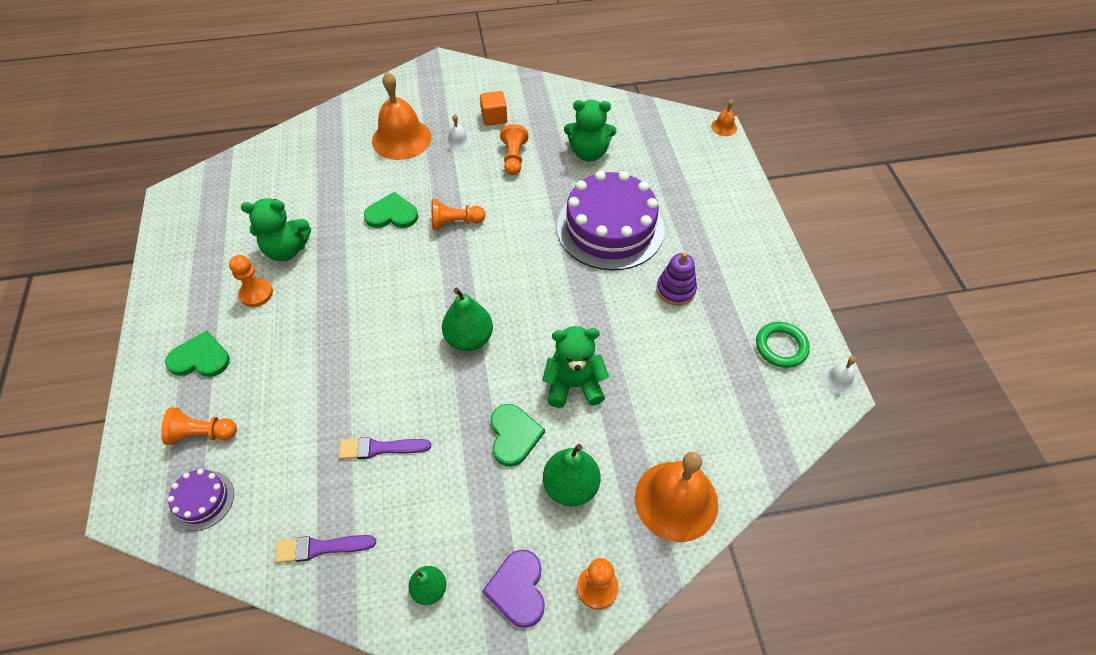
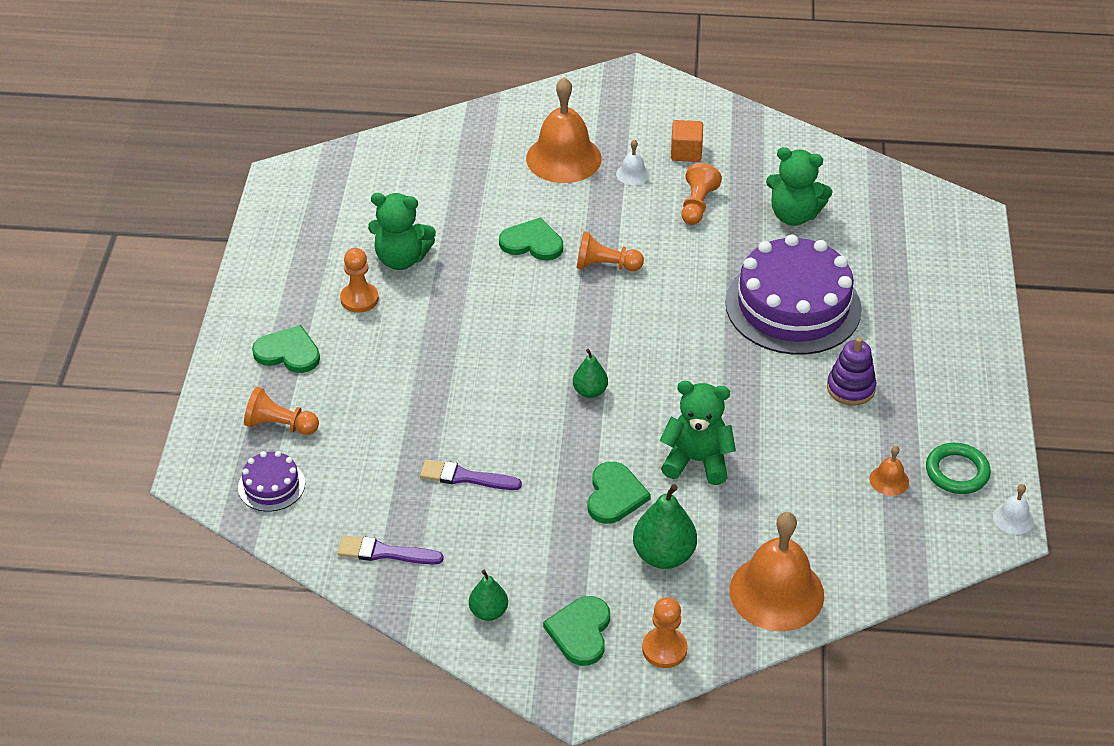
camera: 15 degrees right, 10 degrees down
(469, 339) = (590, 391): green pear -> green pear, size x0.60
(518, 589) = (580, 632): purple heart -> green heart
(724, 127) = (982, 215): orange bell -> orange bell (889, 480)

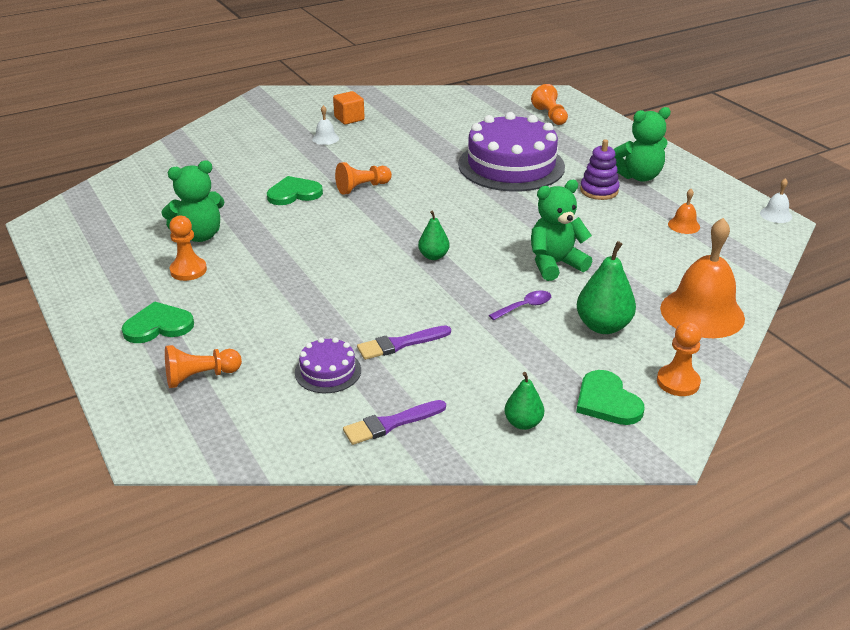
camera: 35 degrees left, 10 degrees down
(271, 485) = (236, 422): purple cake -> purple cake (328, 371)
(563, 158) = (266, 145): orange bell -> none
(614, 495) = (525, 307): green heart -> purple spoon
(697, 205) = (388, 139): orange pawn -> orange pawn (550, 116)
(794, 215) = (455, 125): green teddy bear -> green teddy bear (638, 176)
(957, 472) = (714, 206): green ring -> none

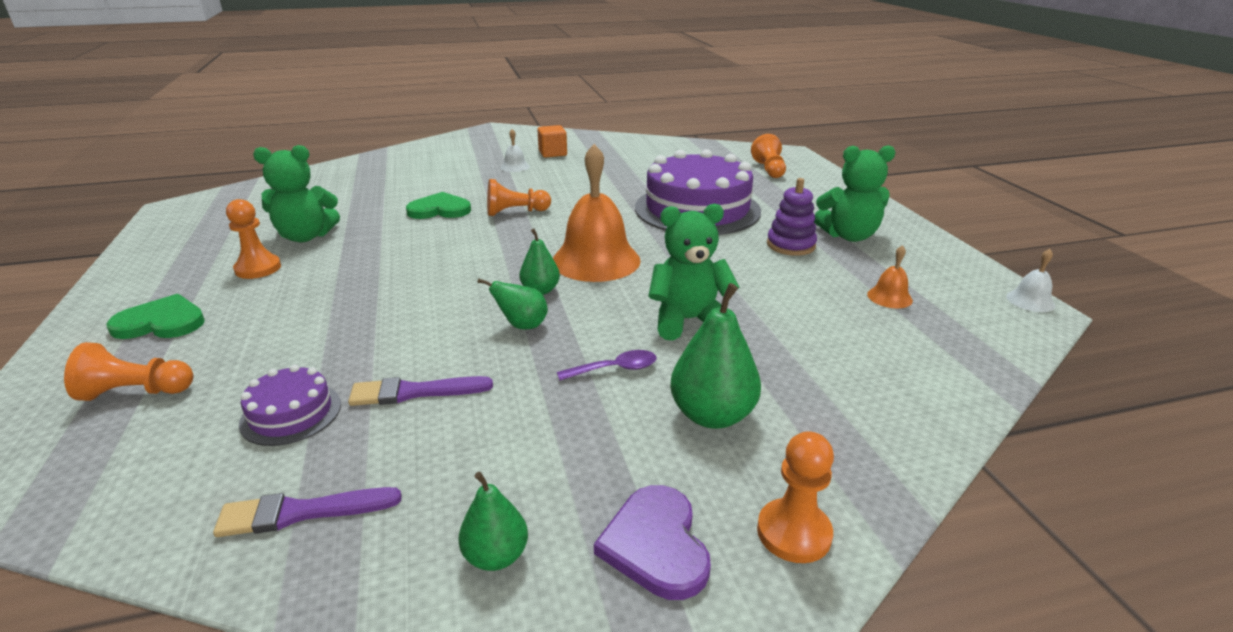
camera: 15 degrees right, 5 degrees down
(440, 286) = (522, 326): none -> green pear
(607, 401) = (656, 544): green heart -> purple heart
(702, 313) = (877, 420): orange bell -> orange bell (596, 260)

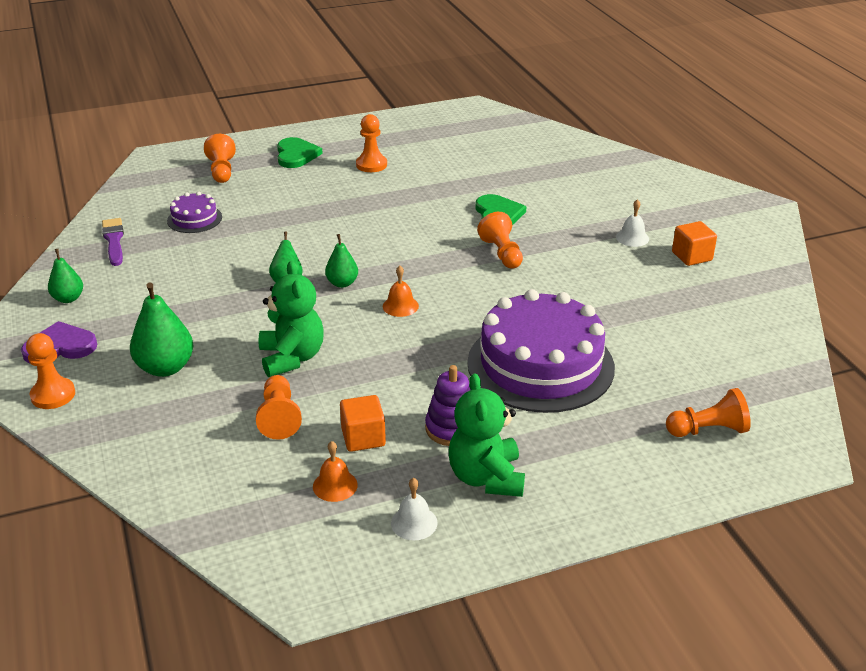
camera: 85 degrees right, 5 degrees up
(306, 236) = (428, 169): green teddy bear -> none
(414, 392) = (209, 253): purple brush -> none
(596, 260) = (400, 306): orange bell -> orange bell, size x0.44
(615, 369) = (225, 325): purple spoon -> none
(797, 327) = (279, 417): none -> orange pawn
(816, 283) = (363, 437): none -> orange cube
(1030, 301) = (328, 598): white bell -> white bell (414, 523)

